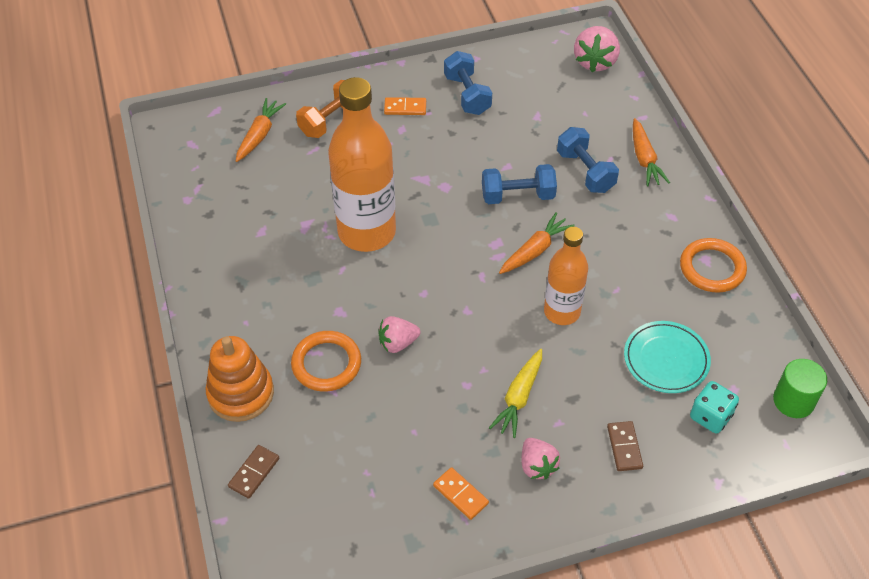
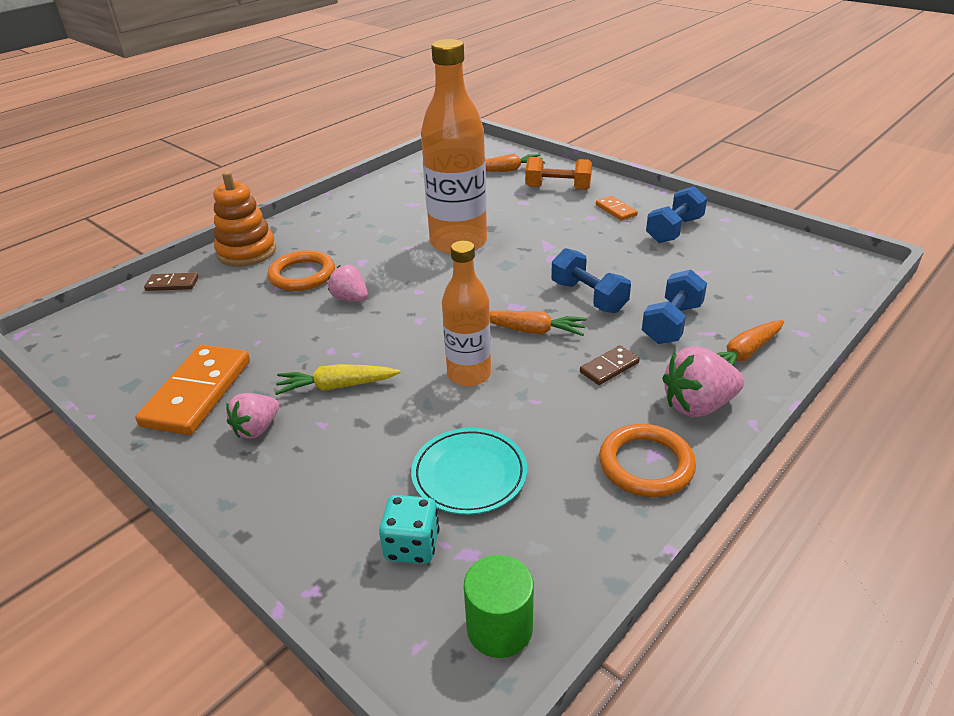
camera: 60 degrees right, 15 degrees down
(460, 494) = (197, 393): orange domino -> orange domino, size x2.03
(595, 62) = (828, 277): pink strawberry -> pink strawberry (697, 405)
(624, 447) = (318, 484): brown domino -> brown domino (609, 367)

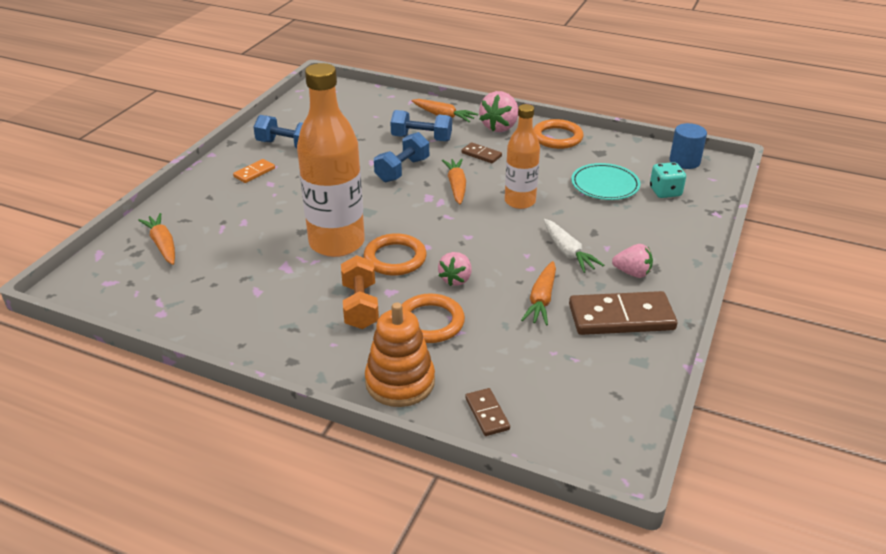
camera: 110 degrees left, 0 degrees up
(197, 393) = (621, 317): orange domino -> brown domino
(274, 345) = (541, 300): none -> orange carrot
(337, 386) = (567, 252): yellow carrot -> white carrot
(411, 270) = (395, 258): none -> orange ring
(499, 628) = (684, 161): green cylinder -> blue cylinder
(558, 188) = (209, 207): orange dumbbell -> orange dumbbell (360, 306)
(697, 405) = (499, 127): pink strawberry -> pink strawberry turned 60 degrees clockwise

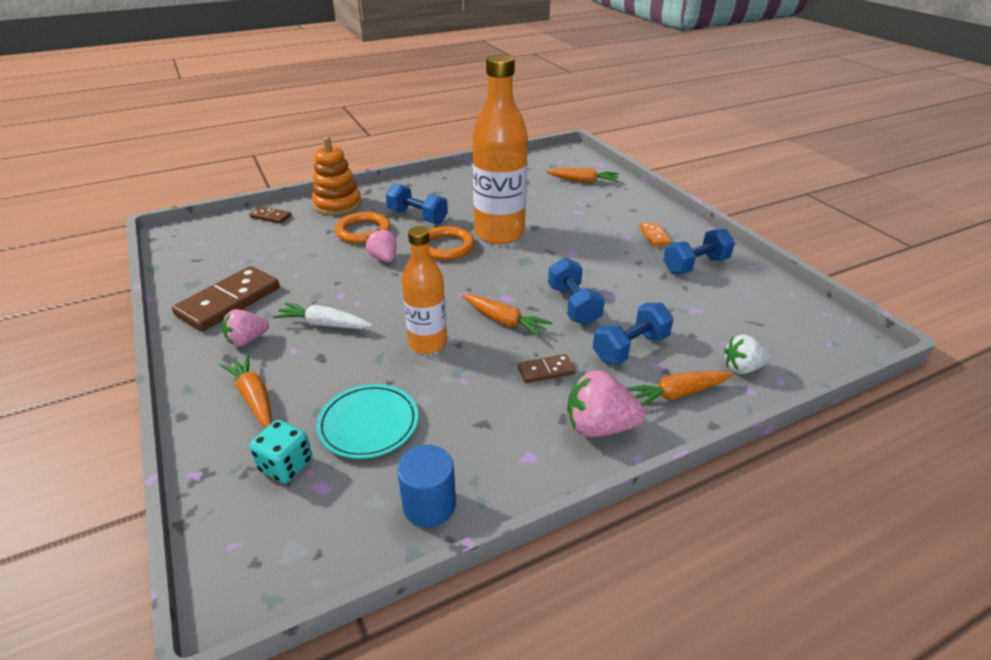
camera: 130 degrees right, 0 degrees up
(360, 306) = (417, 217): orange dumbbell -> blue dumbbell
(394, 106) = (742, 368): none -> white strawberry
(499, 127) = (599, 427): pink strawberry -> pink strawberry turned 60 degrees counterclockwise
(541, 300) = (305, 280): orange carrot -> orange carrot (254, 397)
(557, 137) = (515, 463): orange ring -> none
(684, 161) = (300, 555): blue cylinder -> blue cylinder (429, 505)

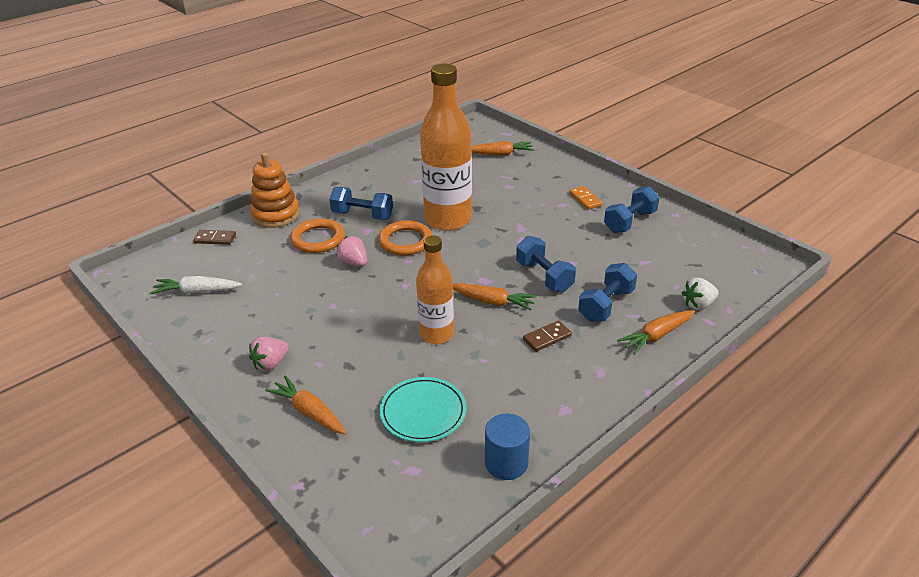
camera: 15 degrees left, 0 degrees up
(229, 301) = (228, 331): brown domino -> none
(286, 465) = (373, 460): turquoise dice -> none
(324, 324) = (334, 335): white carrot -> white carrot (197, 291)
(599, 427) = (608, 374): pink strawberry -> none

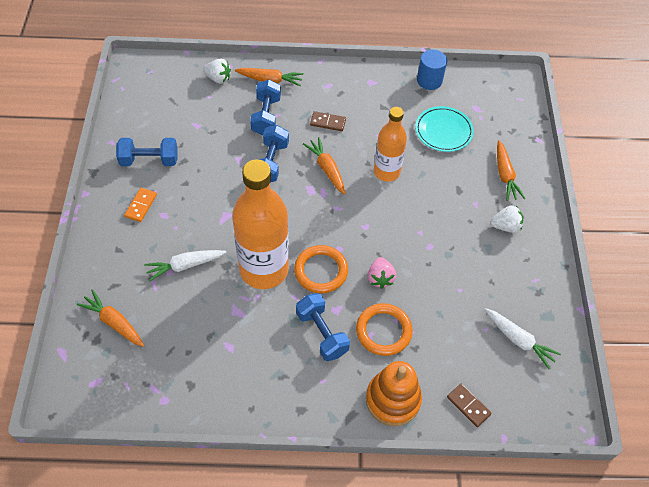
camera: 140 degrees left, 20 degrees up
(270, 364) = (505, 226): pink strawberry -> white strawberry
(502, 193) = (185, 266): none -> white carrot
(606, 305) = (266, 116): blue dumbbell -> blue dumbbell turned 75 degrees counterclockwise

